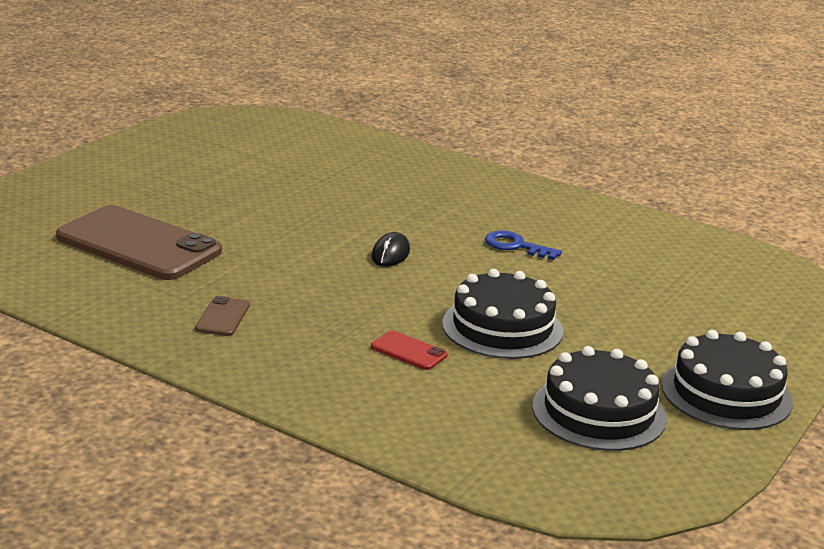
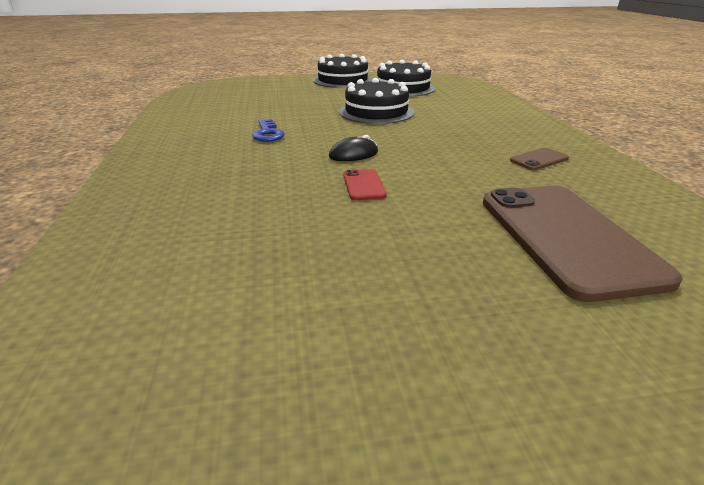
camera: 130 degrees left, 5 degrees up
(408, 351) = (444, 118): red phone -> red phone (364, 185)

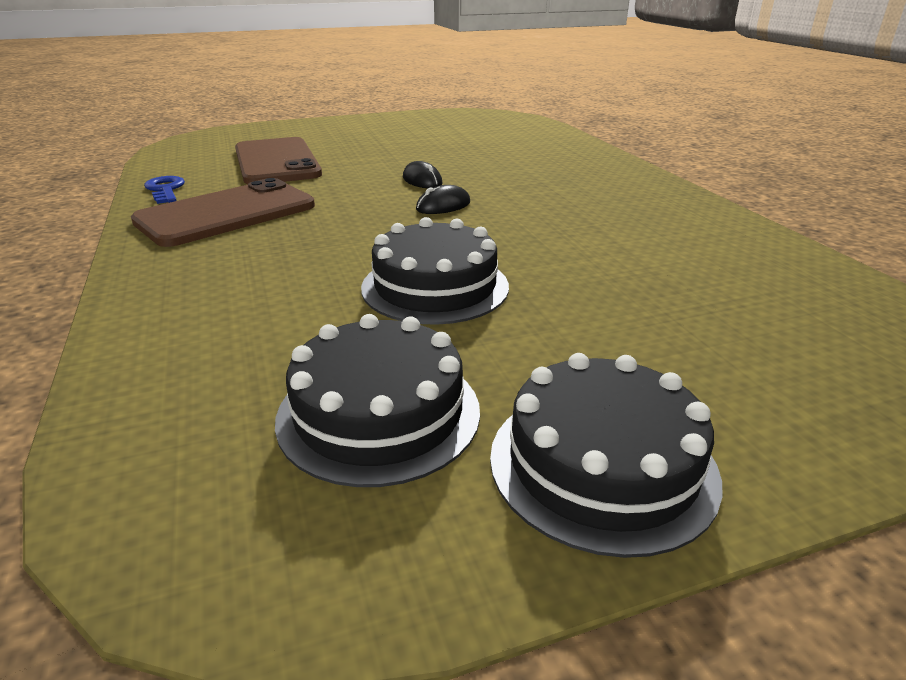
camera: 170 degrees right, 0 degrees up
(268, 133) = (575, 226): blue key -> blue key (165, 190)
(364, 185) = (422, 180): red phone -> black mouse
(539, 159) = (227, 214): brown phone -> brown phone, size x2.45

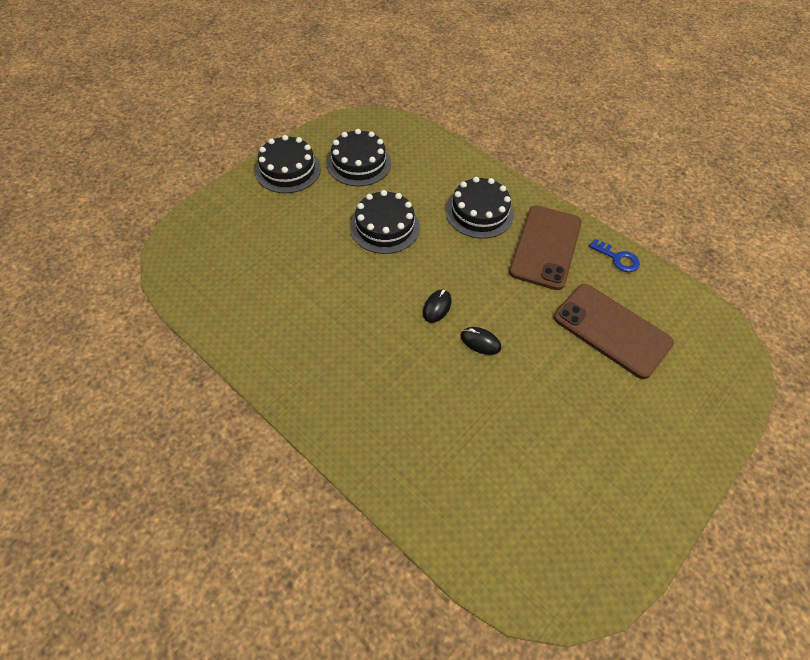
camera: 150 degrees right, 25 degrees up
(250, 262) = (479, 212): none -> black cake

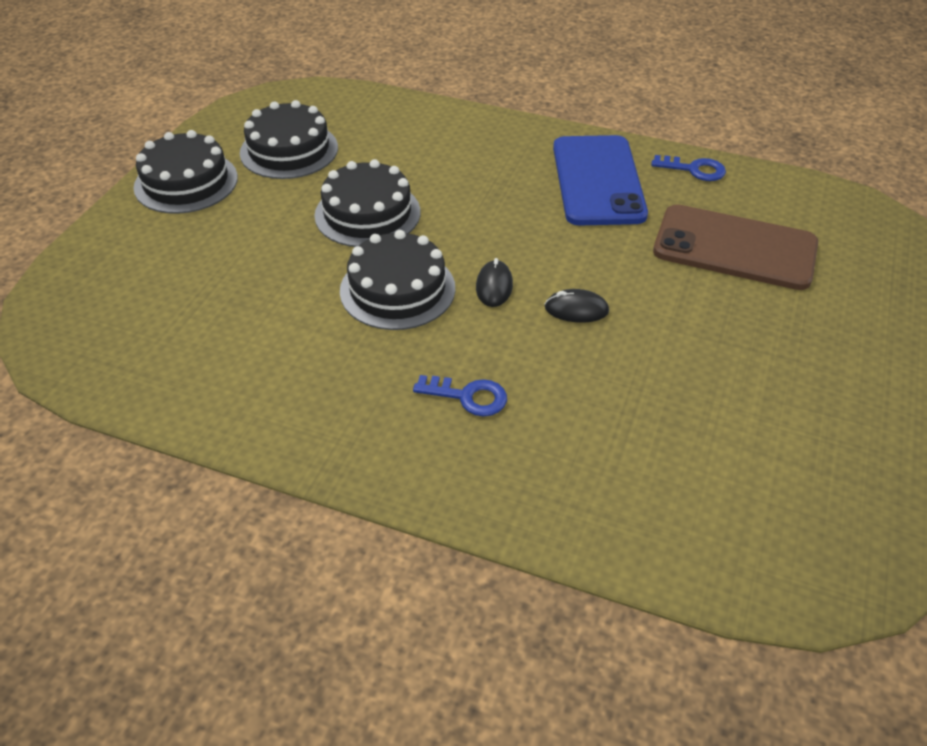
camera: 20 degrees left, 10 degrees down
(383, 381) = (468, 396): none -> blue key
(479, 212) = (489, 165): black cake -> black cake (397, 289)
(545, 247) = (597, 181): brown phone -> blue phone

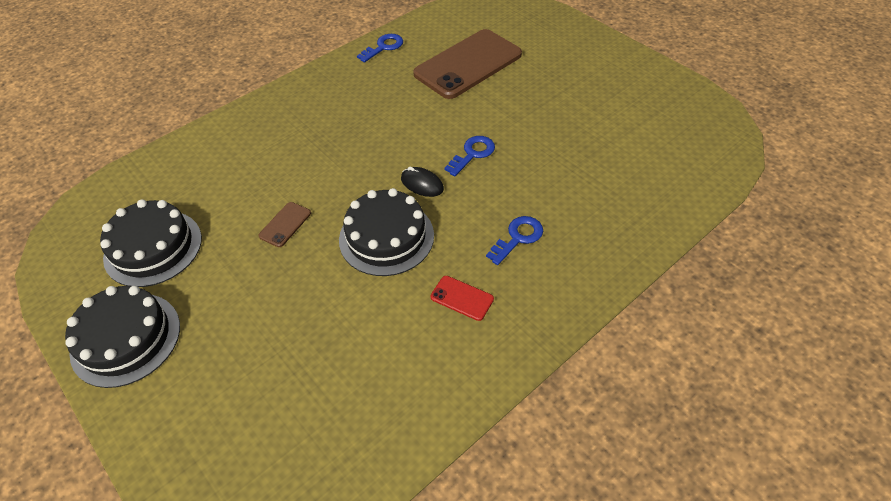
camera: 60 degrees left, 5 degrees up
(349, 379) = (462, 298): none -> red phone
(367, 213) = (285, 224): black cake -> brown phone
(576, 309) = (473, 154): black mouse -> blue key
(597, 181) = (356, 92): blue phone -> none

